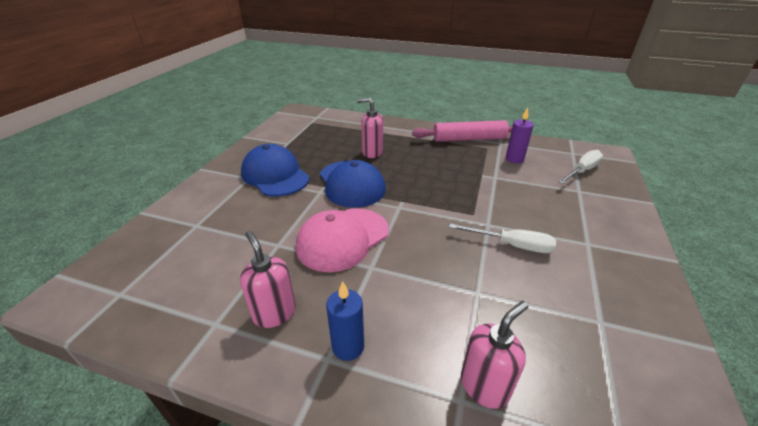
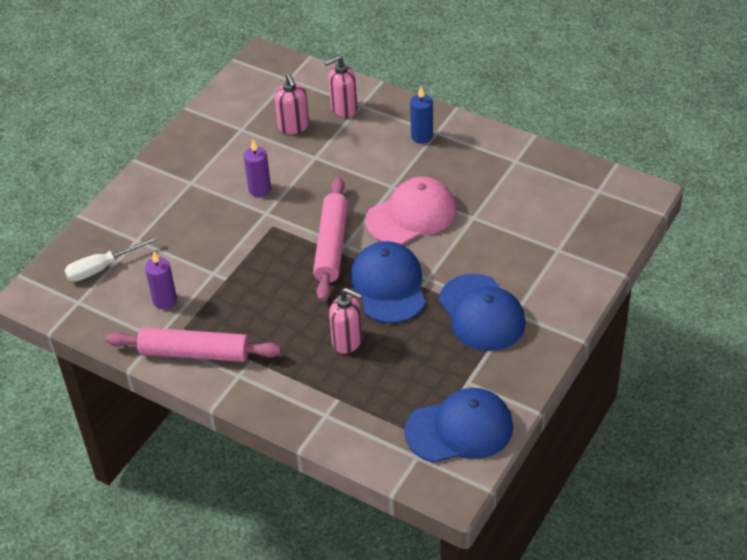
camera: 165 degrees left, 10 degrees up
(274, 313) = (472, 162): pink soap dispenser -> pink soap dispenser (293, 127)
(292, 127) = (459, 429): none -> blue cap
(410, 205) = (332, 246): none -> pink rolling pin
(512, 245) = (259, 189): white screwdriver -> purple candle

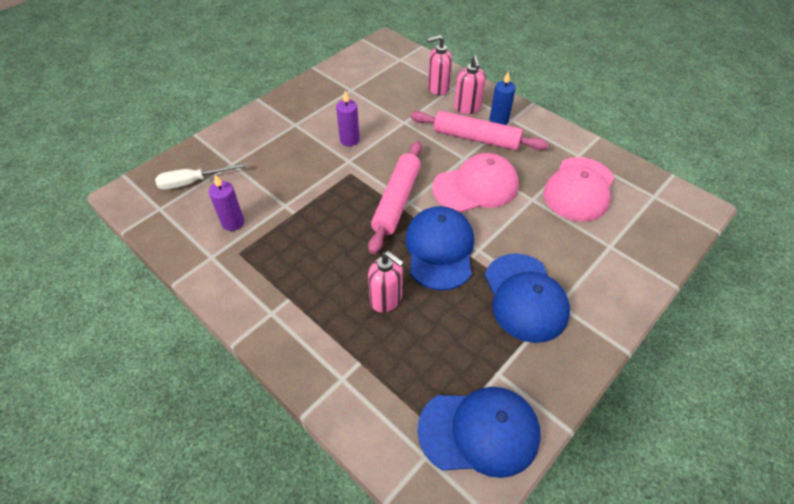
camera: 10 degrees right, 5 degrees up
(195, 353) = (239, 280): pink rolling pin -> pink rolling pin (476, 138)
(293, 127) = (393, 95): pink soap dispenser -> pink soap dispenser (467, 108)
(520, 197) = (579, 189): none -> pink cap

